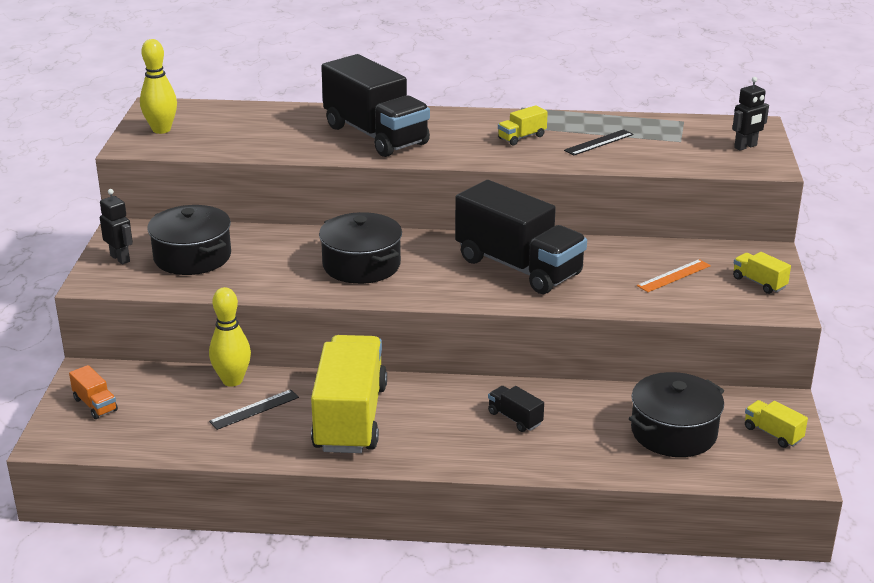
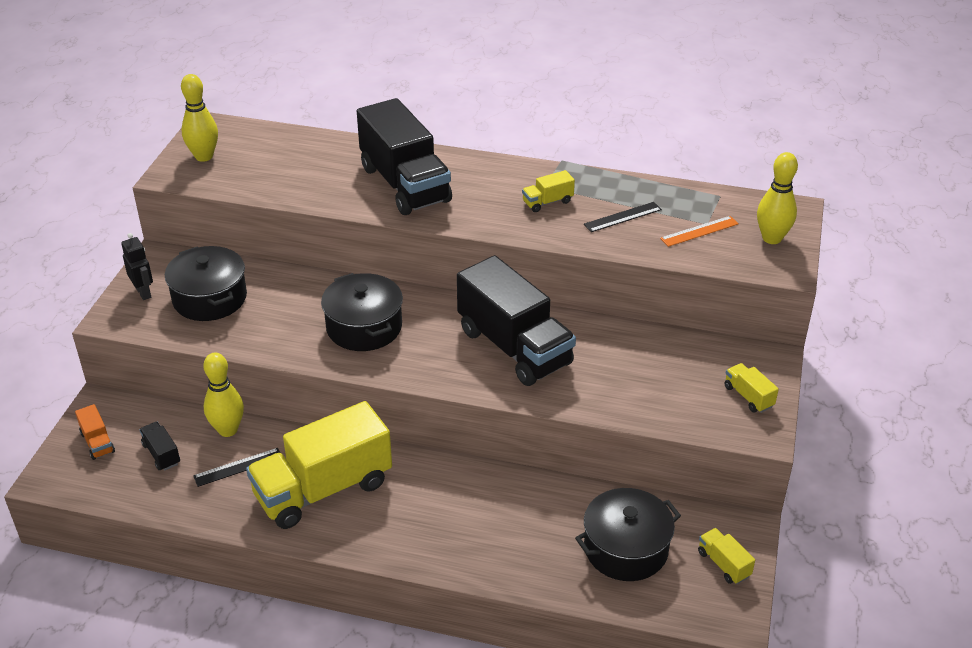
camera: 10 degrees right, 10 degrees up
(350, 418) = (323, 489): yellow truck -> yellow truck turned 135 degrees counterclockwise
(515, 418) = (477, 511): black truck -> black truck (161, 454)
(674, 276) = (665, 377): orange ruler -> orange ruler (699, 231)
(745, 147) = (772, 238): black robot -> yellow bowling pin

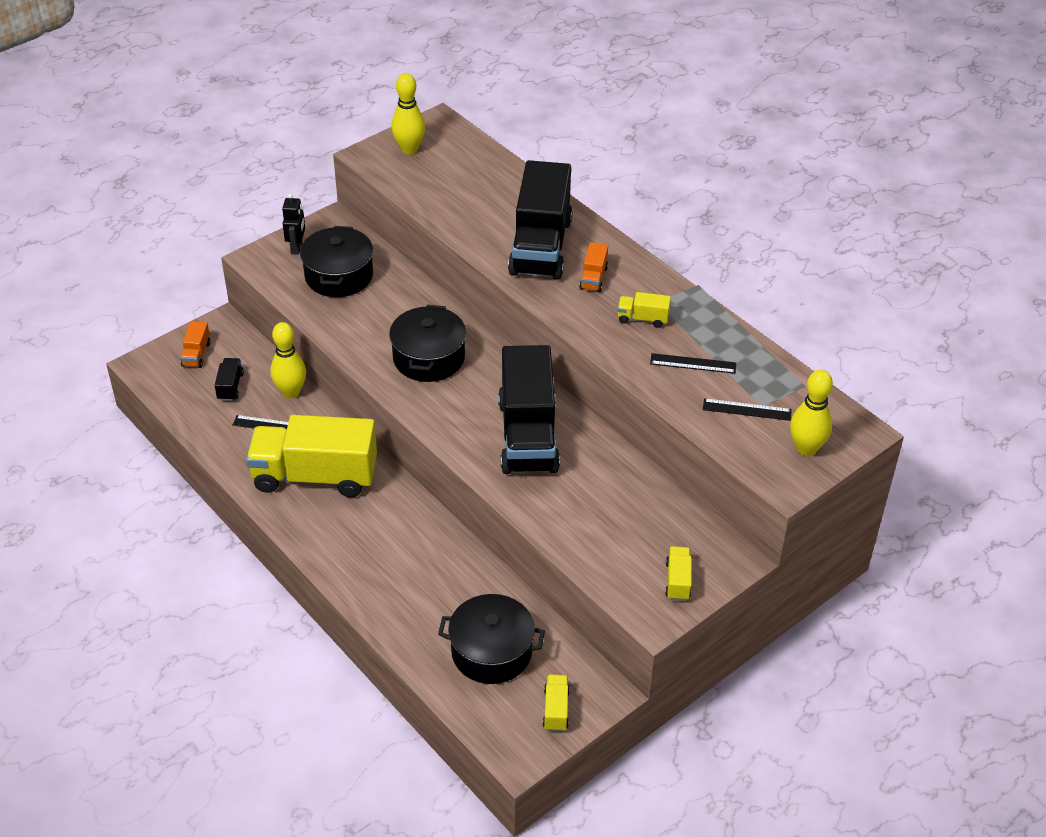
camera: 35 degrees right, 5 degrees up
(475, 189) = (593, 278): none -> orange truck
(699, 231) = (747, 410): orange ruler -> black ruler

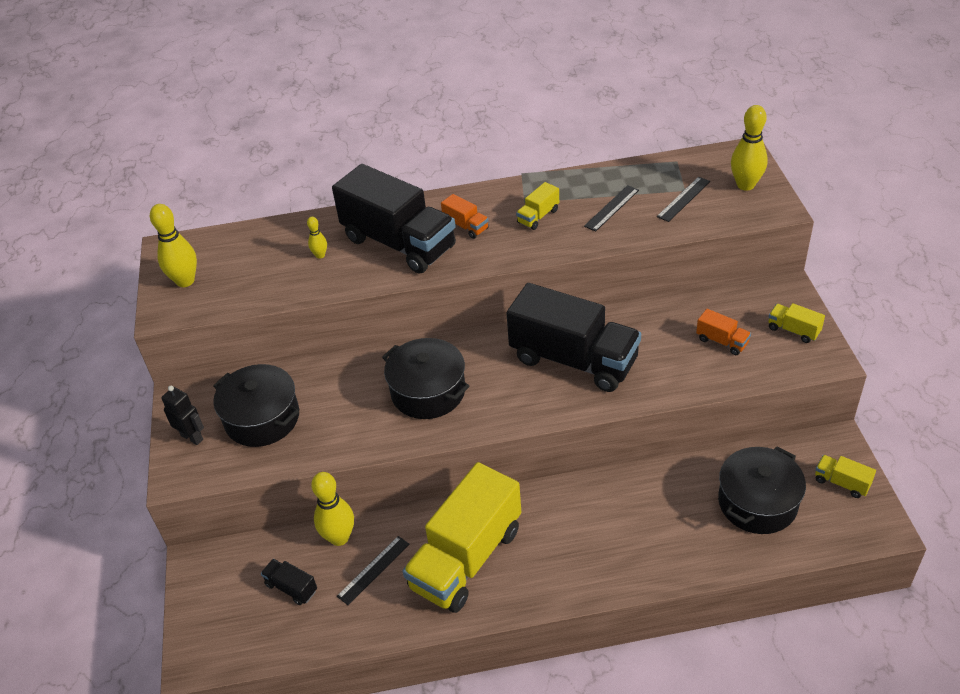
camera: 55 degrees left, 0 degrees up
(196, 354) = (220, 602): orange truck -> orange truck (722, 341)
(492, 208) = (320, 255): none -> yellow bowling pin

